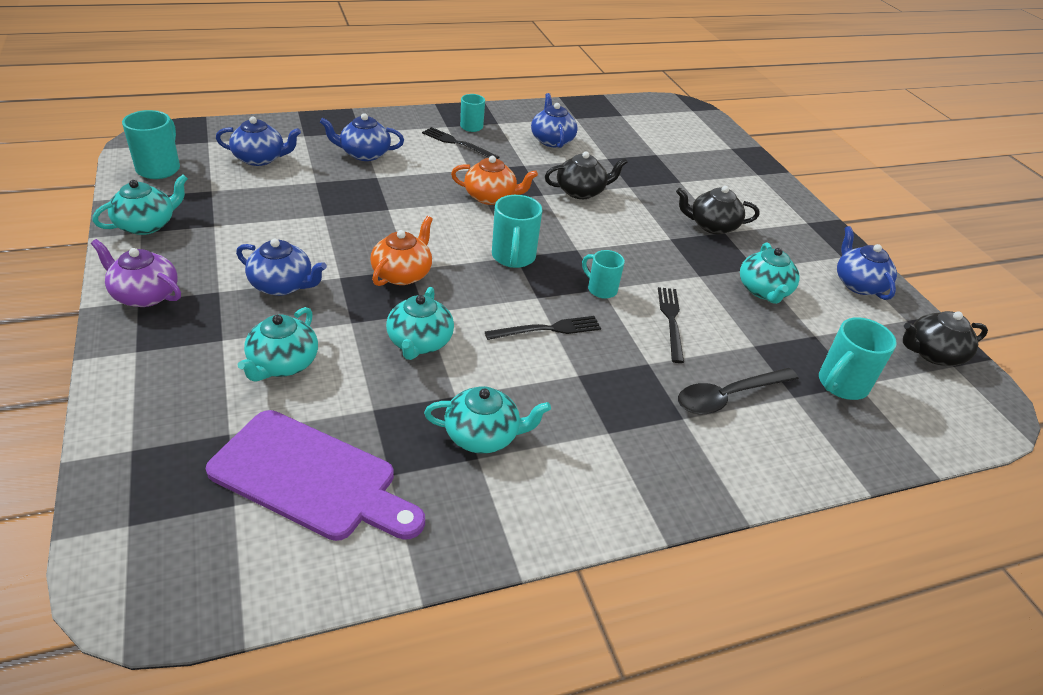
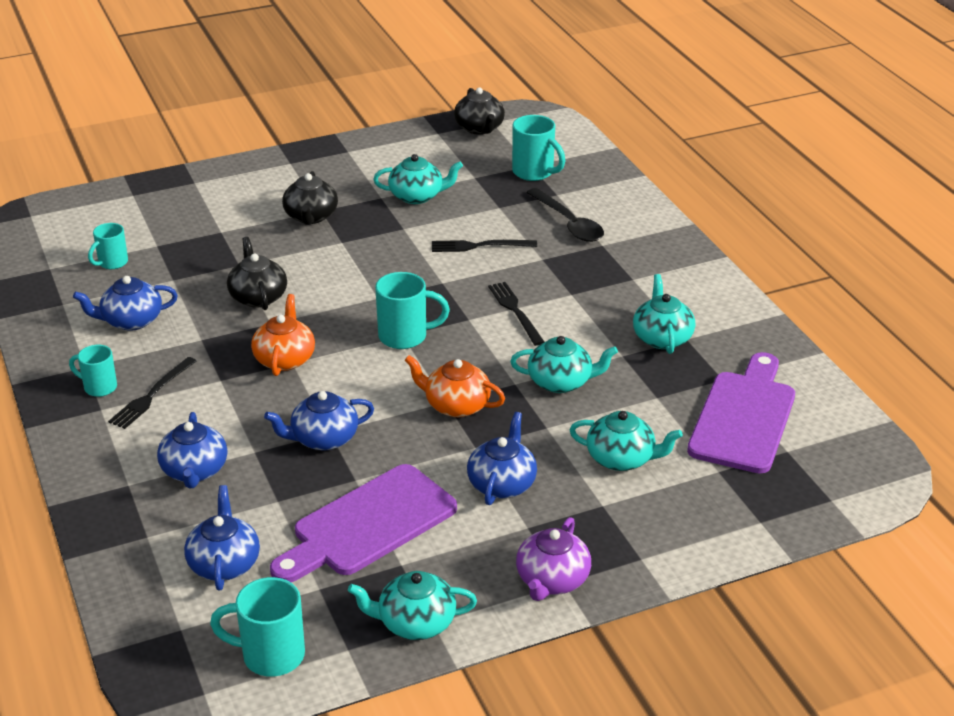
camera: 90 degrees left, 5 degrees down
(147, 225) = (415, 623): turquoise teapot -> turquoise teapot turned 45 degrees counterclockwise
(268, 216) = (368, 524): none -> purple cutting board
(601, 289) = (443, 283): turquoise mug -> turquoise mug (112, 263)
(858, 284) = (391, 148): blue teapot -> blue teapot (323, 439)

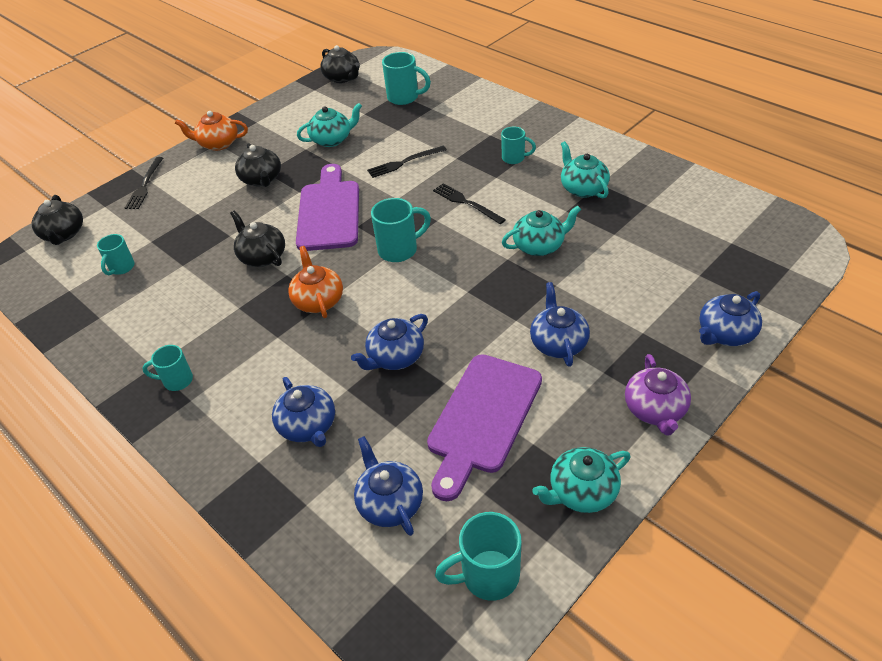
camera: 20 degrees left, 10 degrees up
(76, 211) = (64, 234): none -> black teapot
(131, 321) = (168, 312): blue teapot -> blue teapot (725, 334)
(152, 395) = (227, 371): black fork -> black fork (145, 185)
(456, 405) = (477, 291): orange teapot -> orange teapot (218, 144)
(568, 223) = (455, 126): black spoon -> none
(609, 280) = (514, 158): none -> turquoise mug
(621, 459) = (627, 290): turquoise teapot -> none
(744, 417) = (684, 228): purple cutting board -> purple cutting board (329, 212)

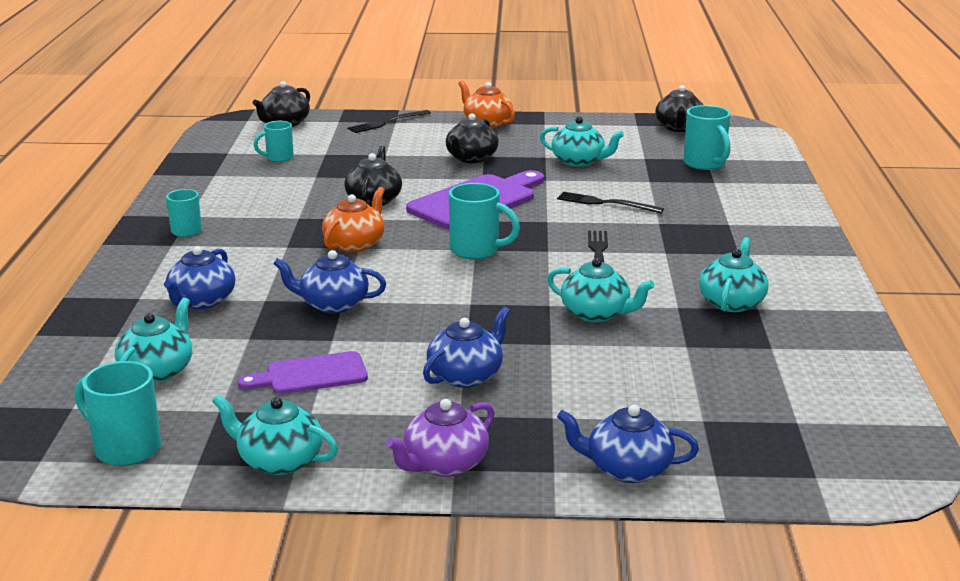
camera: 45 degrees right, 20 degrees down
(390, 503) = (158, 371): blue teapot -> turquoise teapot
(482, 418) = (311, 375): purple cutting board -> purple cutting board, size x0.60
(514, 158) = (713, 249): turquoise mug -> none

